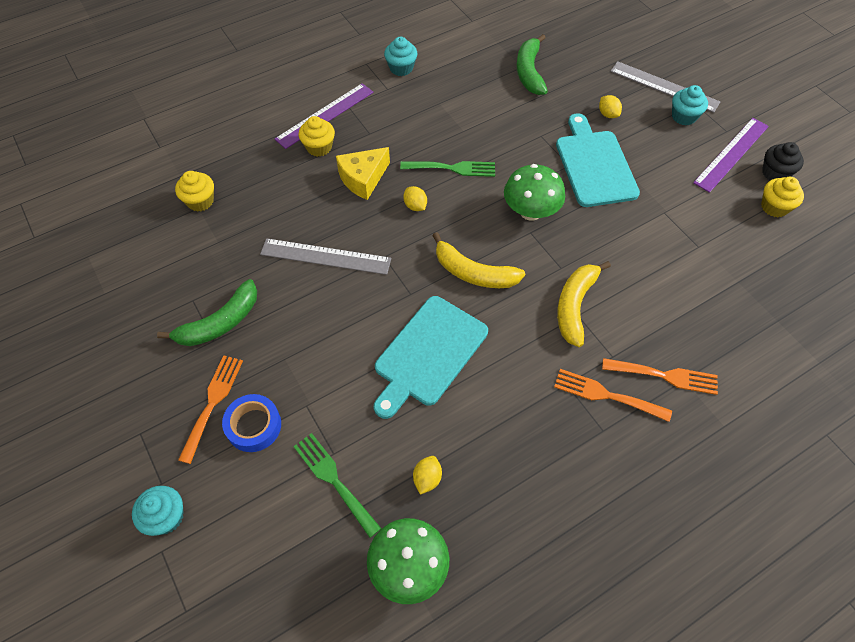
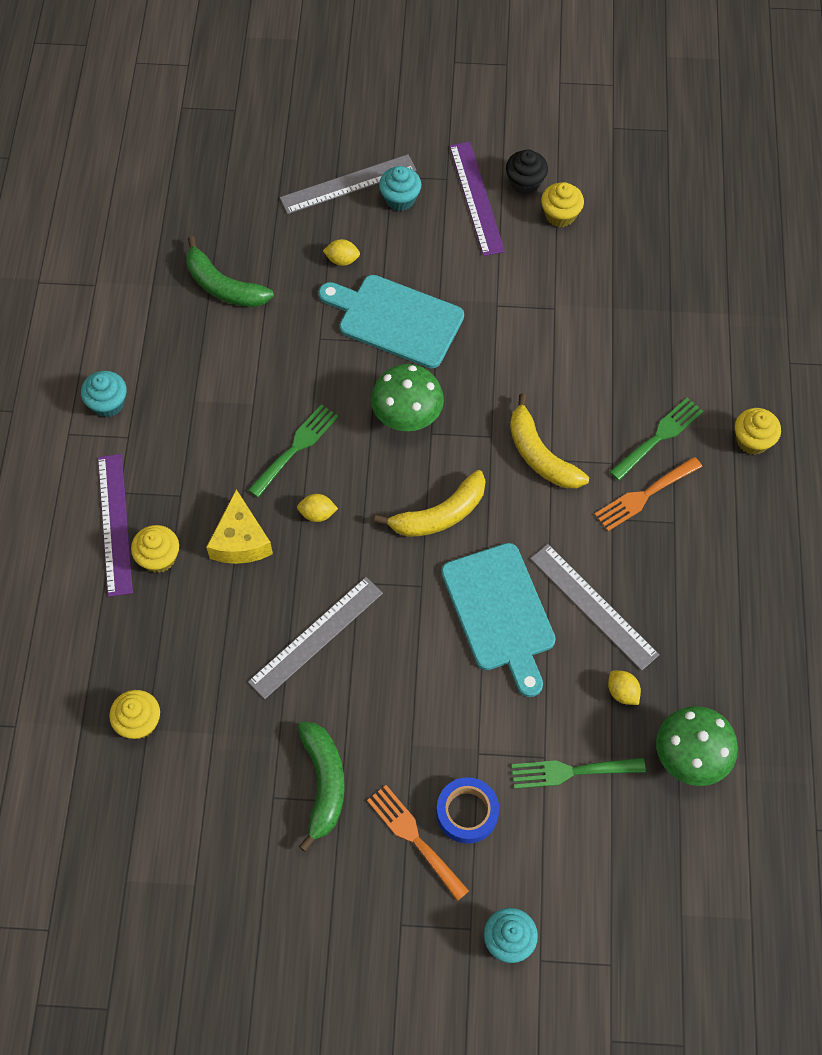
camera: 55 degrees left, 5 degrees up
(483, 414) = (593, 606): none -> grey ruler
(665, 376) = (659, 436): orange fork -> green fork
(728, 447) = (752, 440): none -> yellow cupcake

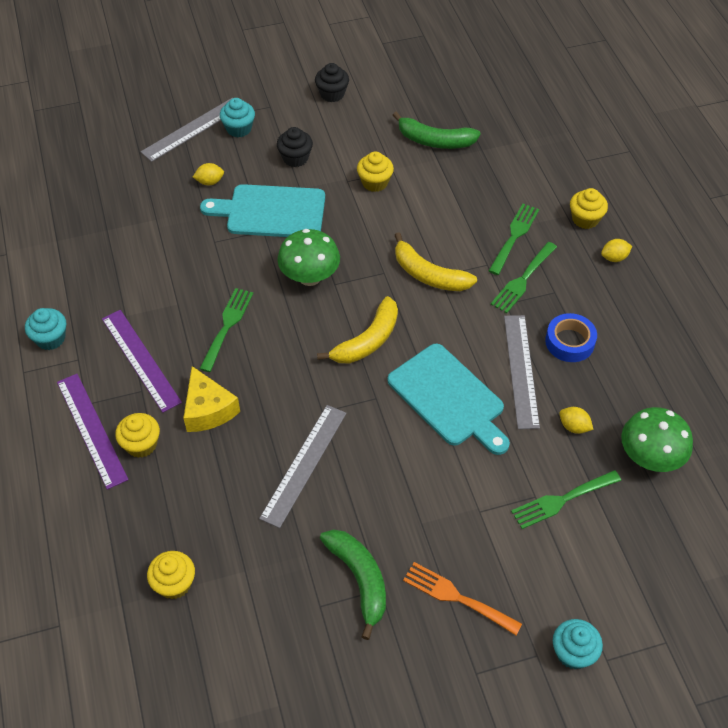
camera: 20 degrees left, 10 degrees down
(223, 286) = (118, 226): green banana -> green banana (435, 141)
(317, 514) = (266, 370): yellow lemon -> yellow lemon (614, 258)
(449, 257) = (295, 158): none -> black cupcake
(467, 812) = (491, 561): blue tape -> blue tape (569, 342)
(476, 198) = (299, 113): purple ruler -> purple ruler (140, 360)
(560, 215) = (369, 108): yellow cupcake -> yellow cupcake (375, 182)
(593, 606) = (521, 370): grey ruler -> grey ruler turned 60 degrees clockwise
(644, 495) = (523, 280): orange fork -> green fork

